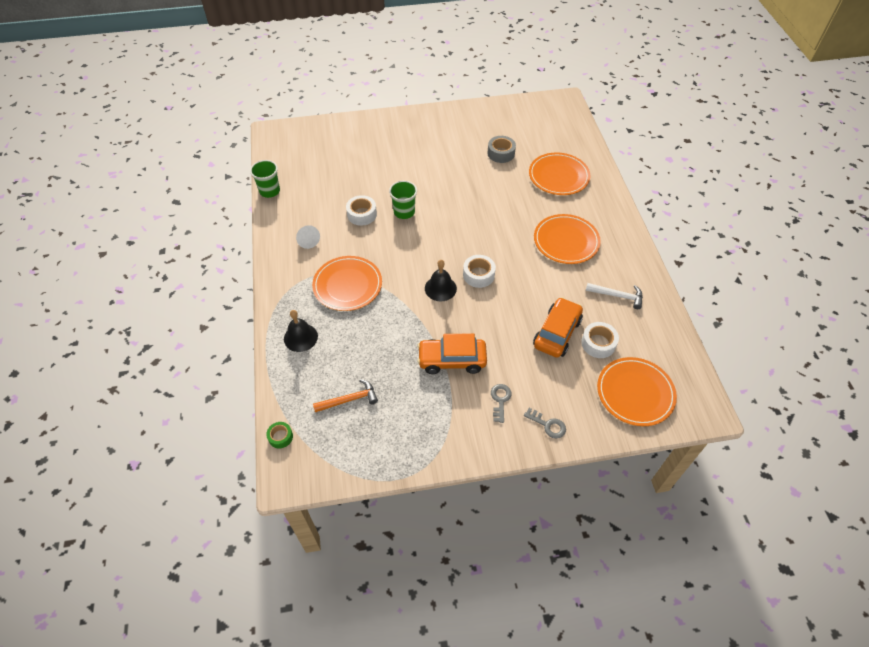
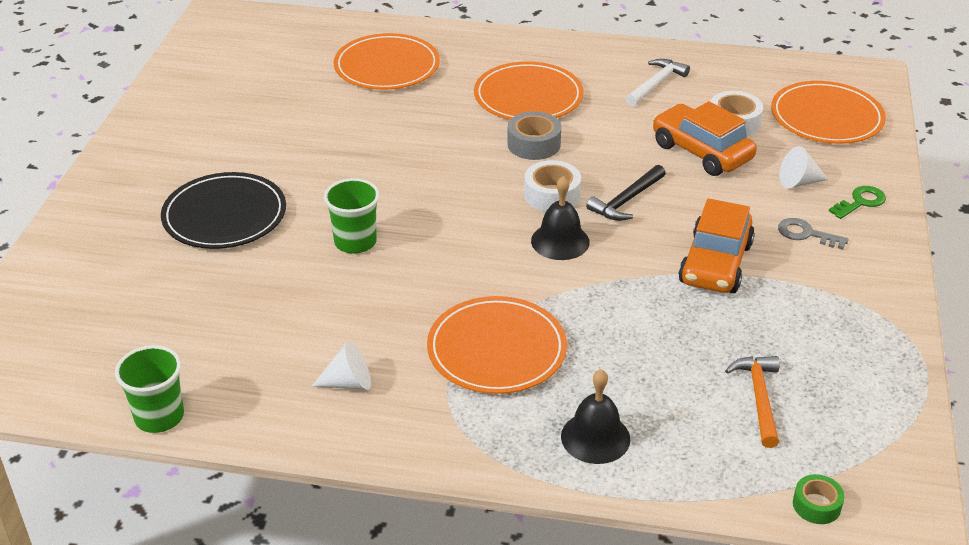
camera: 70 degrees left, 15 degrees down
(362, 214) = (325, 295): white tape -> none
(403, 163) = (224, 215): none -> black plate
(490, 308) = (626, 200): none -> black hammer
(501, 153) = (290, 105): grey tape -> grey tape (533, 144)
(548, 425) = (860, 202): grey key -> green key
(552, 388) = (798, 182): none -> white cone

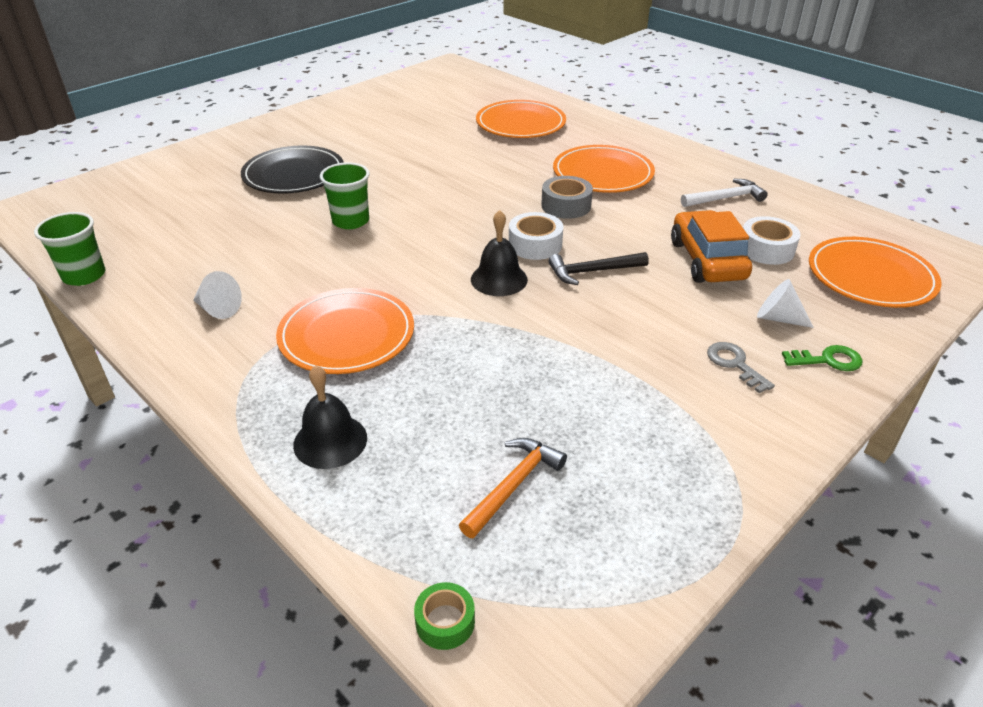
camera: 35 degrees right, 0 degrees up
(715, 264) = (613, 351): orange car -> none

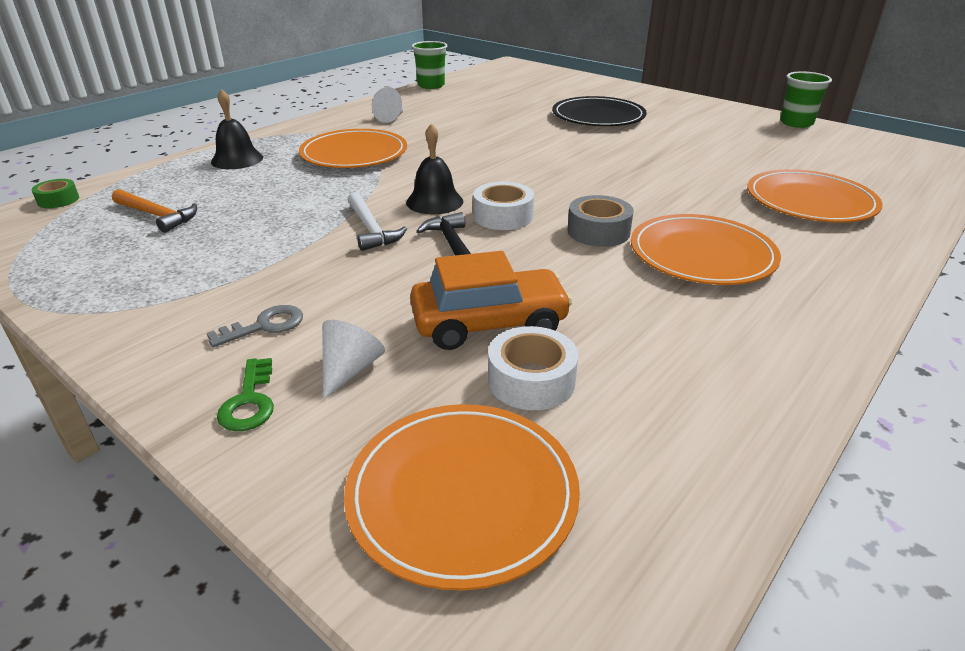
camera: 85 degrees right, 5 degrees down
(350, 221) = (524, 141): green cup -> green cup (796, 123)
(725, 198) = (685, 355): white hammer -> white hammer (371, 229)

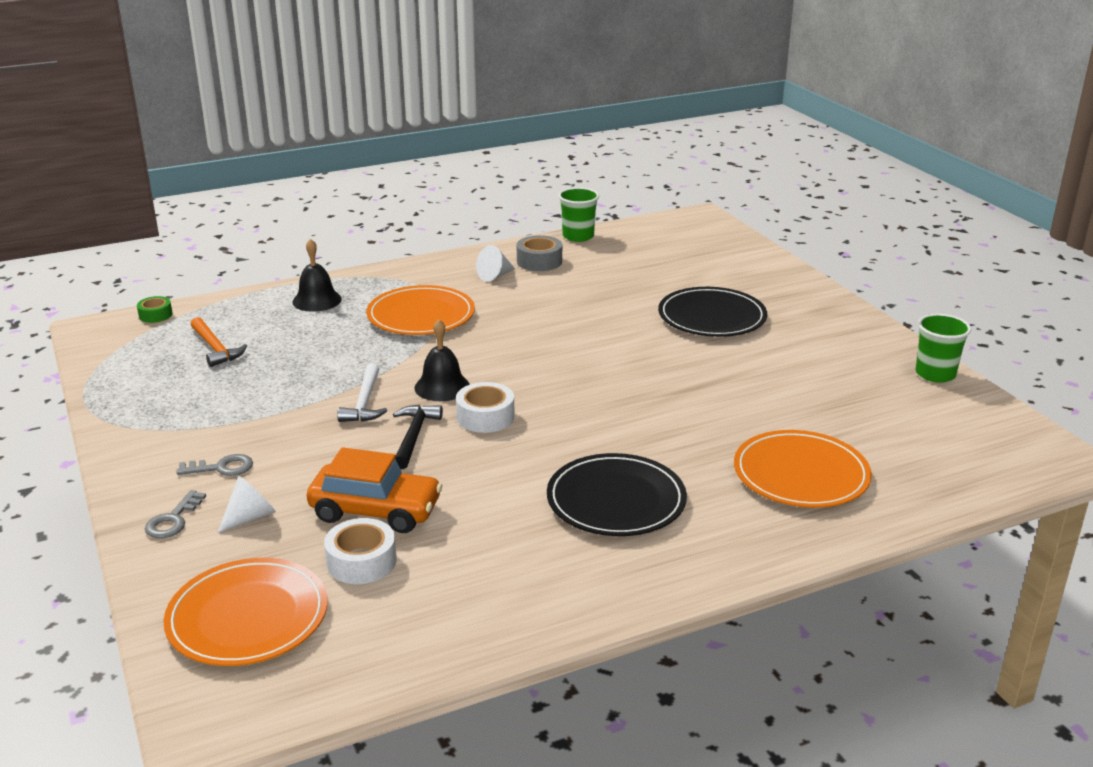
camera: 25 degrees right, 5 degrees down
(250, 401) = (173, 520): green key -> grey key
(598, 231) = (551, 453): grey tape -> grey tape (539, 261)
(702, 255) = (616, 500): orange plate -> black plate

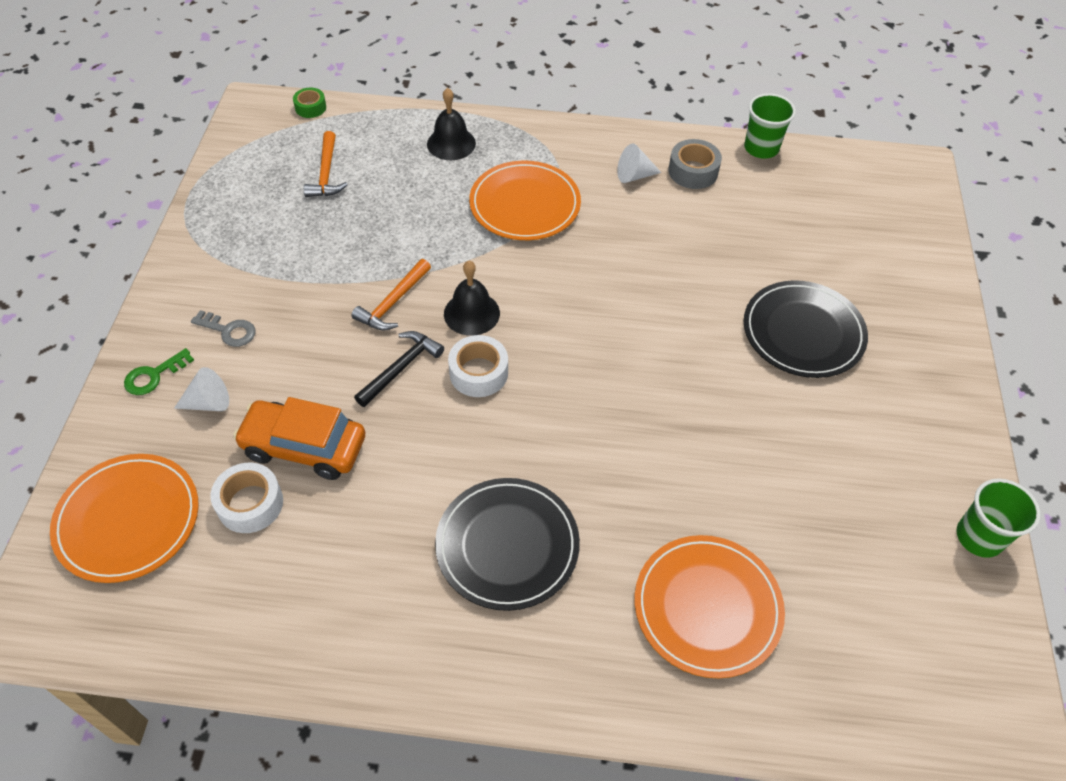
camera: 30 degrees right, 25 degrees up
(173, 520) = (154, 375): grey key -> green key
(364, 402) = (393, 303): white hammer -> orange hammer
(376, 511) = (304, 447): orange car -> orange car turned 150 degrees clockwise

